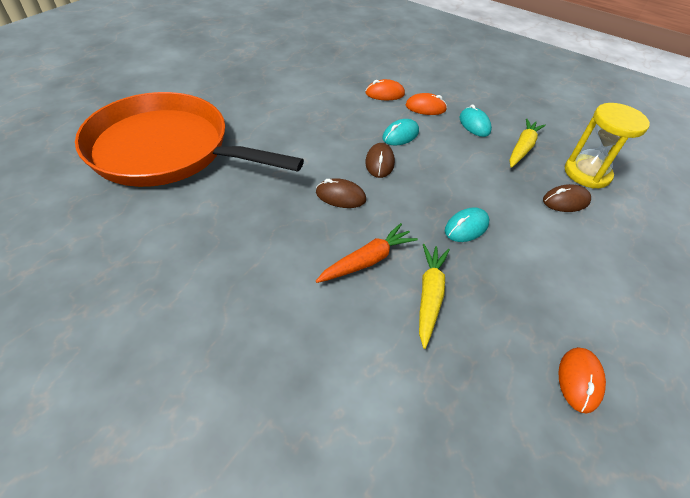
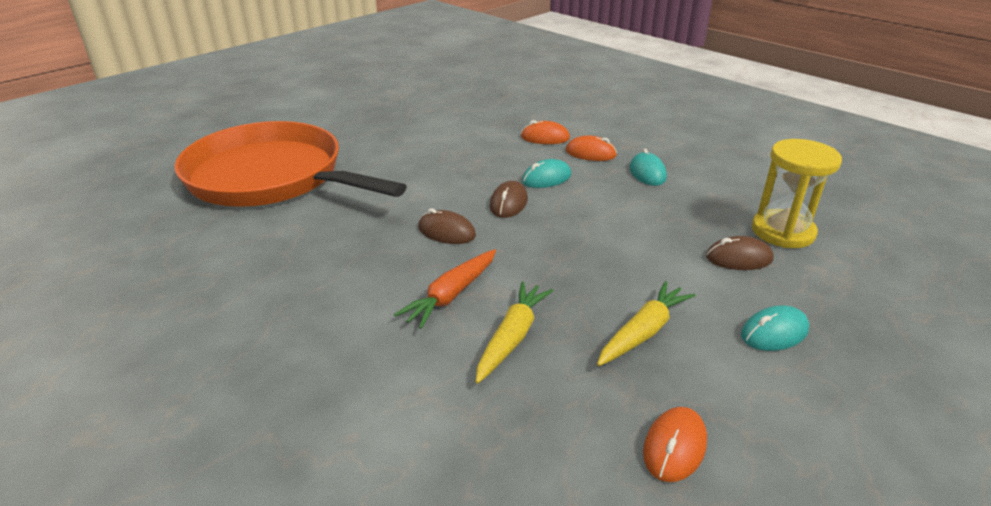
camera: 15 degrees right, 15 degrees down
(367, 260) = (451, 295): orange carrot -> orange carrot turned 150 degrees clockwise
(466, 227) = (590, 274): turquoise mouse -> turquoise mouse (774, 333)
(522, 148) = (702, 200): yellow carrot -> yellow carrot (643, 332)

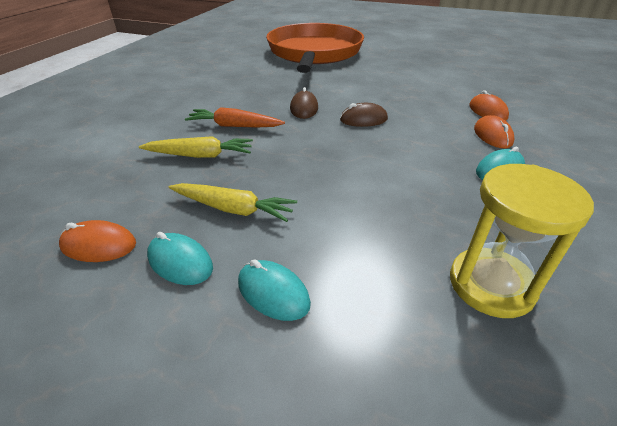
camera: 65 degrees right, 5 degrees up
(546, 178) = (420, 126): turquoise mouse -> turquoise mouse (180, 262)
(738, 258) = (394, 252): brown mouse -> none

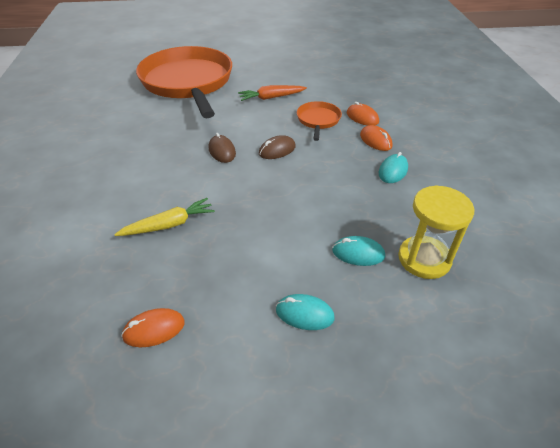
camera: 25 degrees left, 5 degrees up
(180, 262) = (227, 318): turquoise mouse -> turquoise mouse (358, 253)
(233, 209) = (233, 263): yellow carrot -> none
(234, 126) = (175, 187): orange carrot -> orange carrot (271, 97)
(430, 104) = (318, 120): none -> orange pan

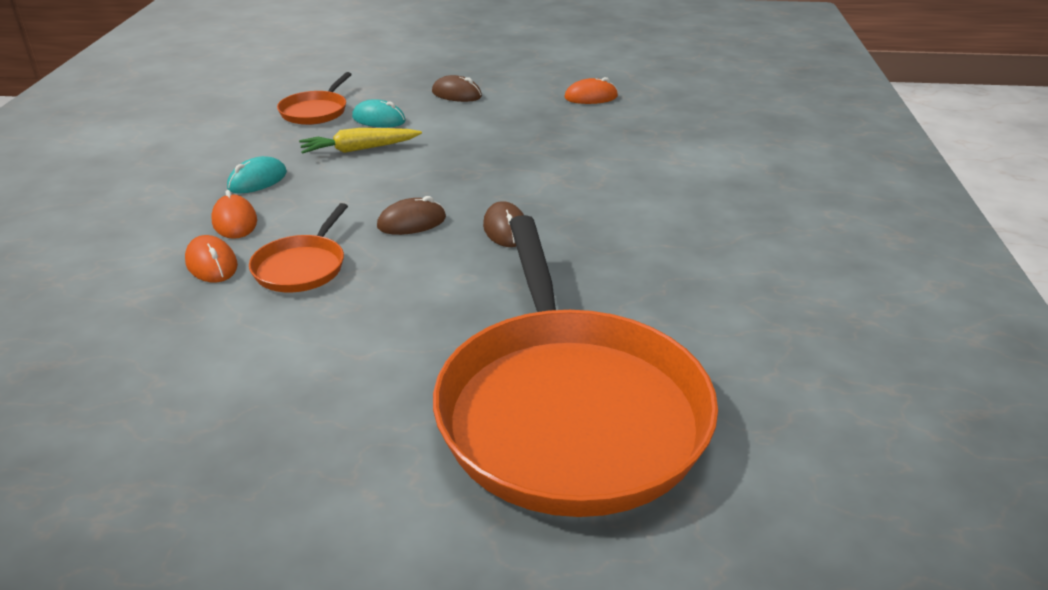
camera: 170 degrees left, 10 degrees down
(169, 225) = (585, 155): yellow carrot -> yellow carrot (359, 149)
(271, 97) = (366, 333): orange carrot -> none
(304, 314) = (456, 94): turquoise mouse -> brown mouse
(424, 259) = (315, 111): yellow hourglass -> orange pan

